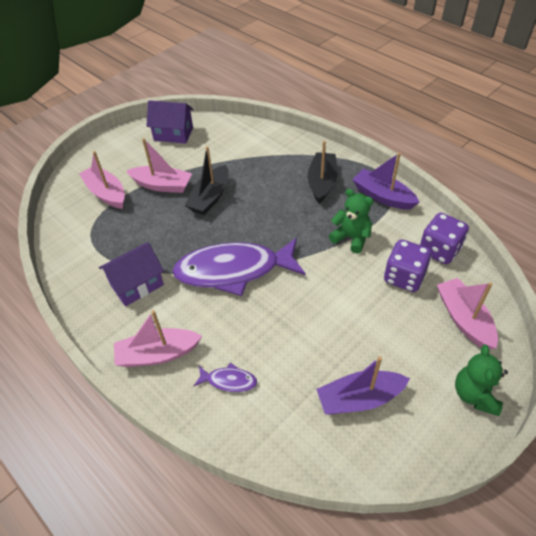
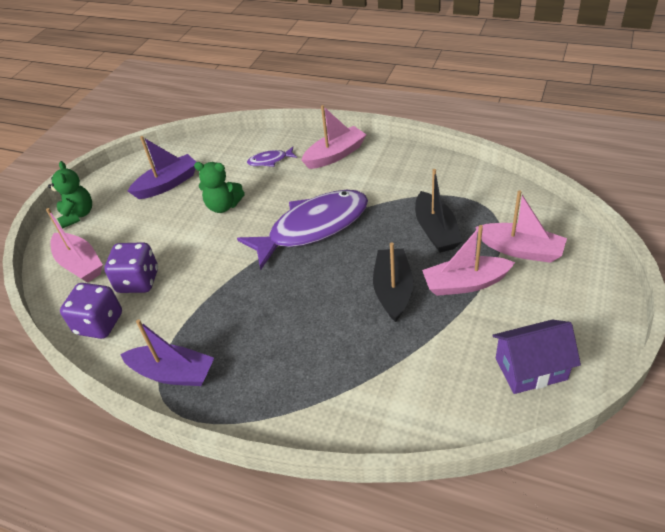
camera: 160 degrees right, 5 degrees down
(137, 285) = (394, 186): purple house -> none
(322, 182) = (261, 365): black boat -> black boat (436, 231)
(351, 238) = (202, 302): green teddy bear -> green teddy bear (223, 206)

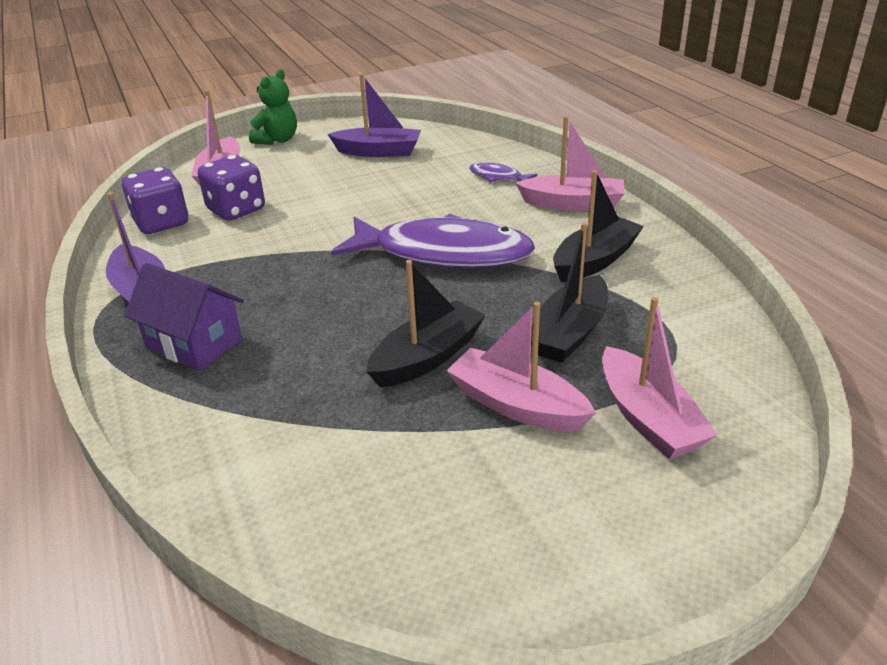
camera: 40 degrees right, 10 degrees down
(223, 206) = (394, 192): green teddy bear -> none
(393, 183) = (595, 261): none -> black boat
(531, 369) = (445, 552): purple house -> purple house (194, 344)

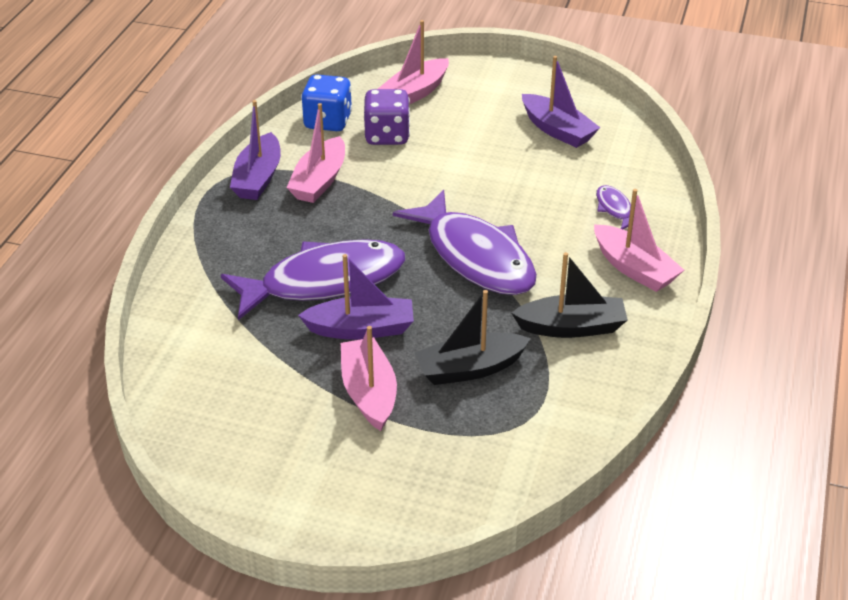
camera: 40 degrees right, 5 degrees up
(161, 223) = (328, 121): purple dice -> blue dice
(194, 344) = (247, 236): purple house -> none
(277, 140) = (496, 75): green teddy bear -> none
(333, 339) = (324, 282): none -> purple fish
(427, 357) = (361, 329): black boat -> purple boat
(648, 418) = (430, 452): pink boat -> pink boat (319, 181)

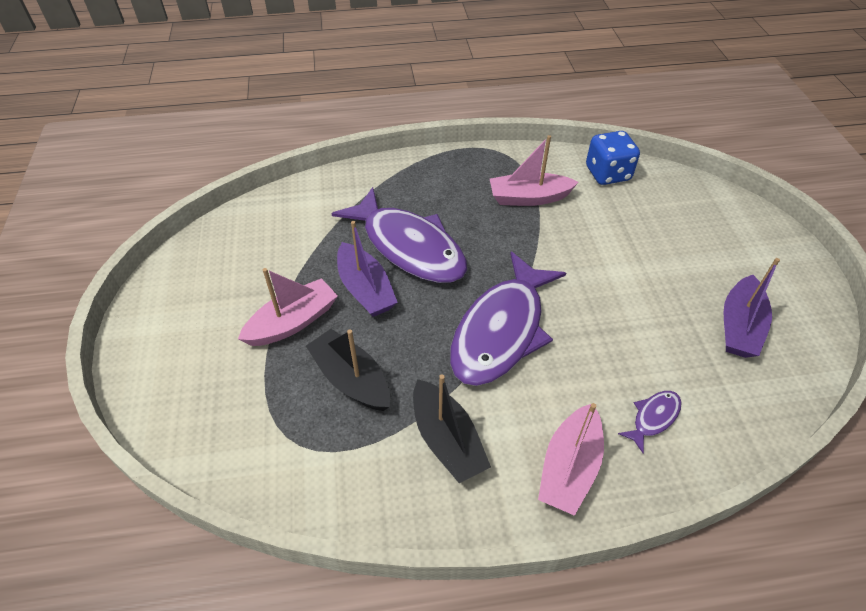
camera: 65 degrees right, 10 degrees up
(258, 178) = (506, 165): purple boat -> none
(387, 136) = (620, 213): purple dice -> none
(415, 93) = (696, 208): pink boat -> none

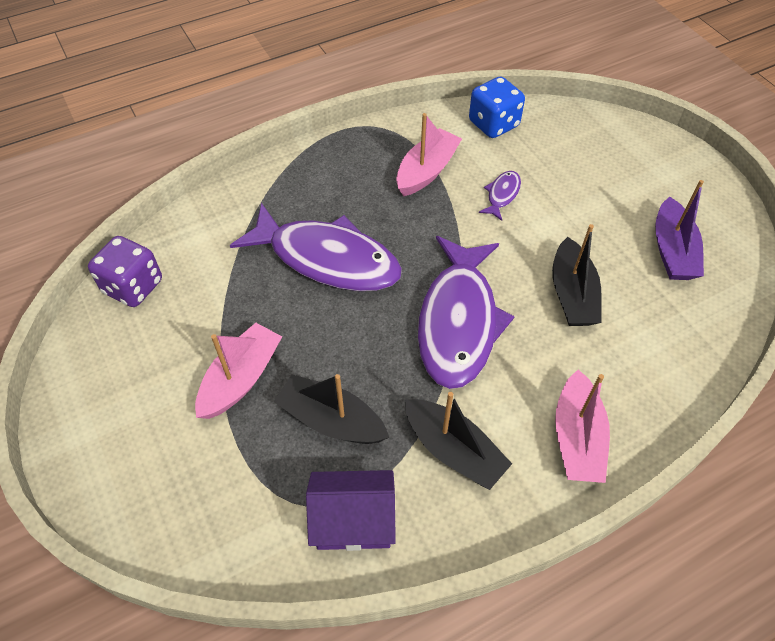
camera: 20 degrees left, 5 degrees up
(244, 226) = (133, 287): none -> purple dice
(330, 470) = (353, 521): none -> purple house
(365, 289) = (302, 319): purple boat -> none
(528, 198) = (427, 171): pink boat -> pink boat turned 150 degrees clockwise
(620, 337) = (572, 294): none -> black boat
(653, 418) = (631, 364): purple fish -> purple fish (502, 195)

